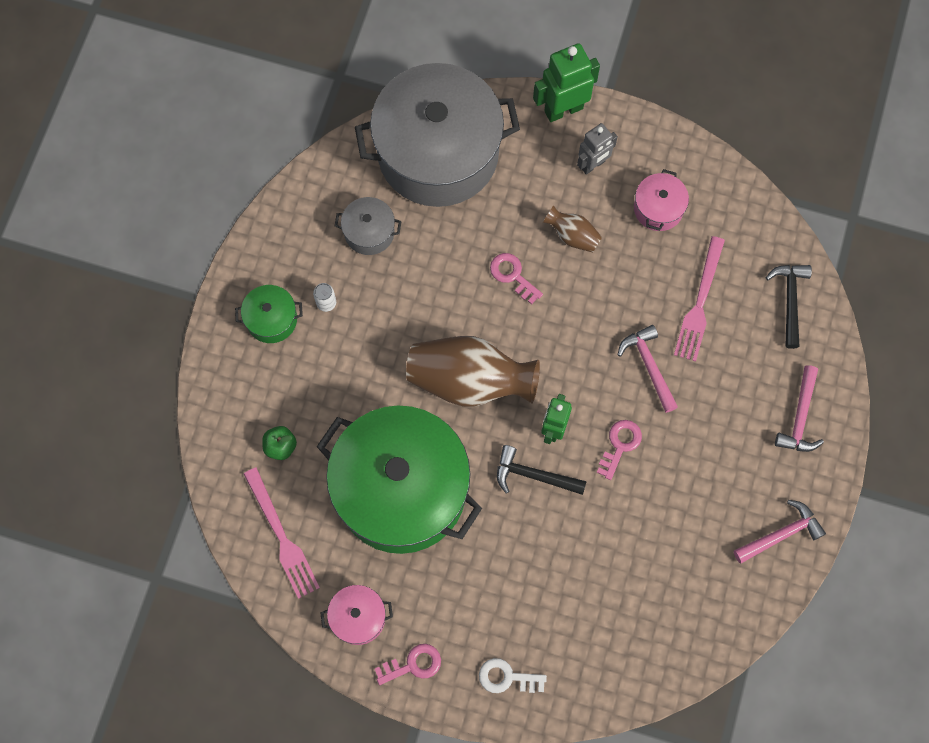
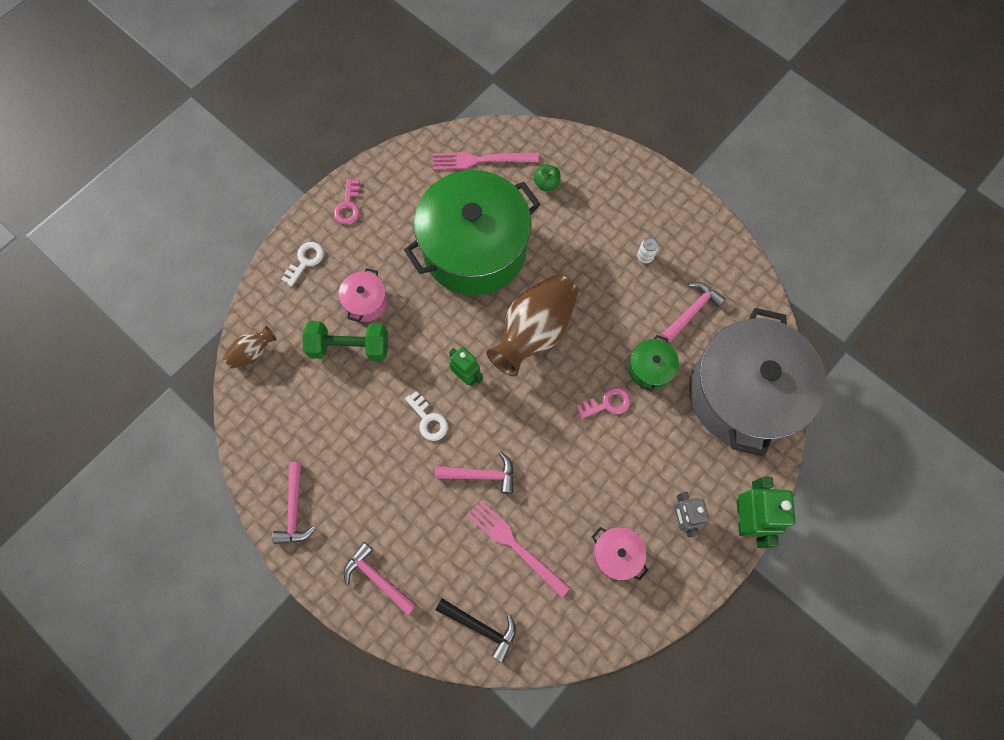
camera: 115 degrees right, 0 degrees up
(271, 319) = (648, 214): green pot -> green pot (650, 368)
(358, 617) = (399, 185): pink pot -> pink pot (366, 302)
(369, 232) = (692, 311): grey pot -> pink hammer
(533, 475) = (438, 344): black hammer -> none
(572, 236) = (622, 468): brown vase -> brown vase (253, 352)
(583, 570) = (349, 347): none -> green dumbbell
(620, 445) = (428, 420): pink key -> white key

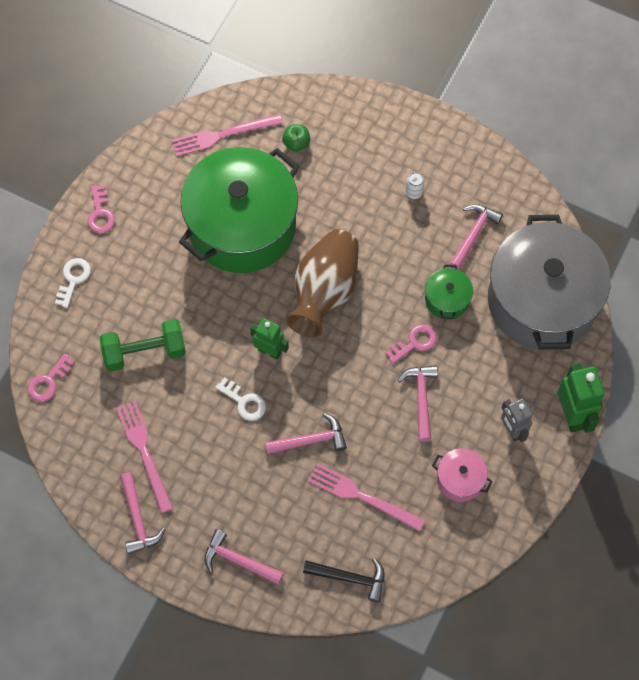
camera: 15 degrees left, 5 degrees down
(253, 352) = (48, 382): brown vase -> pink key
(320, 444) = (144, 452): none -> pink fork
(366, 302) = (148, 304): pink pot -> none
(599, 461) = (421, 398): none -> pink hammer

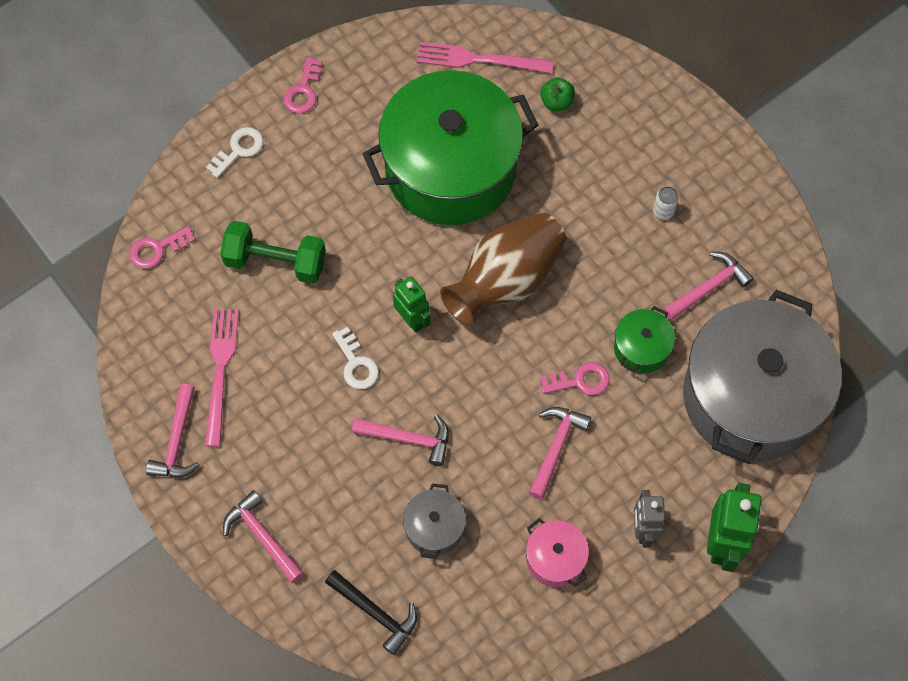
camera: 25 degrees right, 0 degrees up
(362, 496) = (434, 527): pink fork -> grey pot

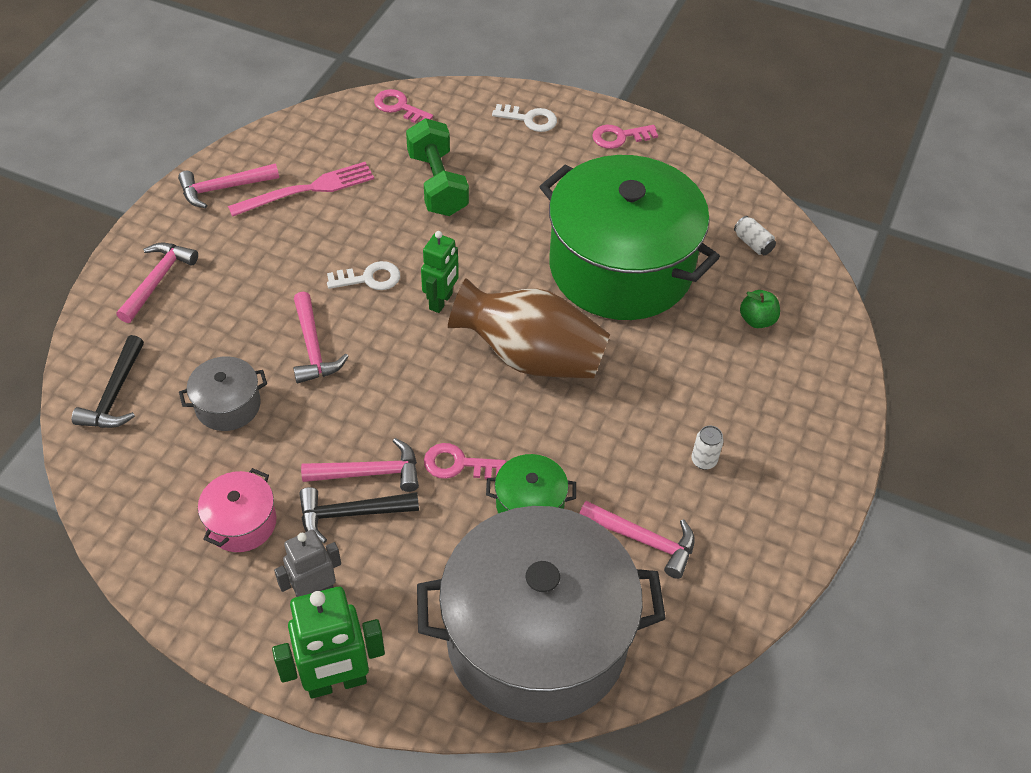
camera: 60 degrees right, 15 degrees down
(356, 364) = (369, 278): white key -> white key turned 135 degrees counterclockwise
(479, 59) = (753, 243): pink fork -> white can
(580, 381) = (458, 464): pink key -> pink key turned 135 degrees clockwise
(587, 476) = (350, 514): none -> black hammer

